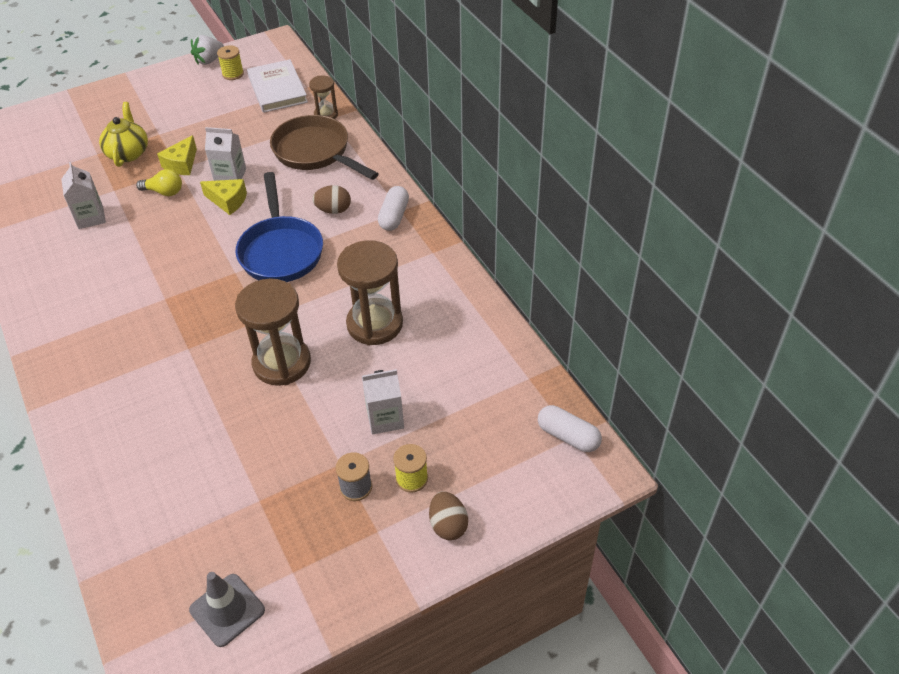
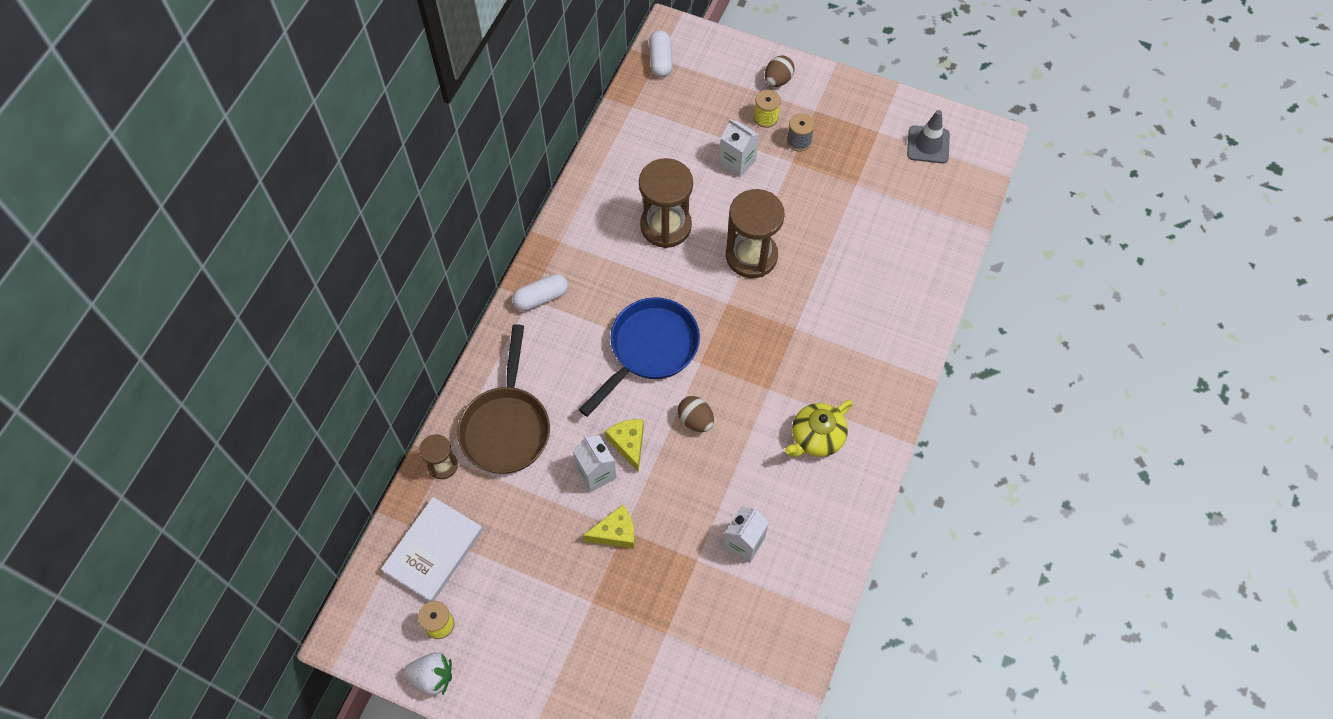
camera: 130 degrees left, 15 degrees up
(128, 153) = (641, 601): yellow teapot -> yellow teapot (816, 438)
(164, 192) = (662, 511): yellow light bulb -> none
(333, 210) = (570, 349): brown egg -> brown egg (695, 420)

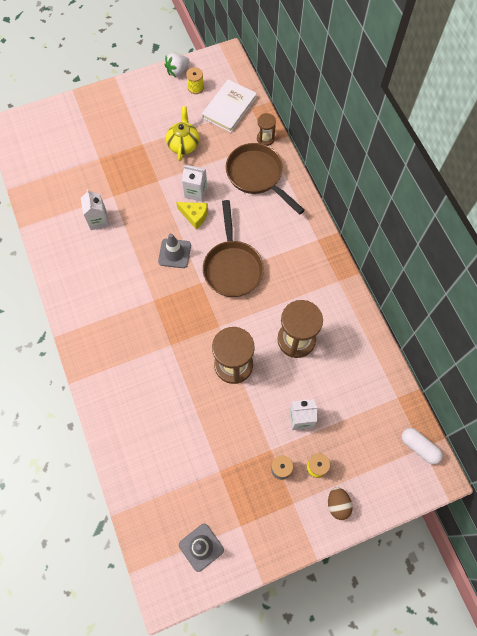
camera: 135 degrees right, 5 degrees up
(434, 551) = (229, 108): white book -> white book turned 45 degrees clockwise
(541, 298) = (312, 244): white capsule -> none
(615, 533) = (160, 176): yellow cheese -> none
(649, 349) = (232, 267): blue pan -> brown pan
(695, 420) = (174, 253): brown egg -> grey traffic cone
(816, 438) = (107, 296): yellow teapot -> yellow teapot (183, 144)

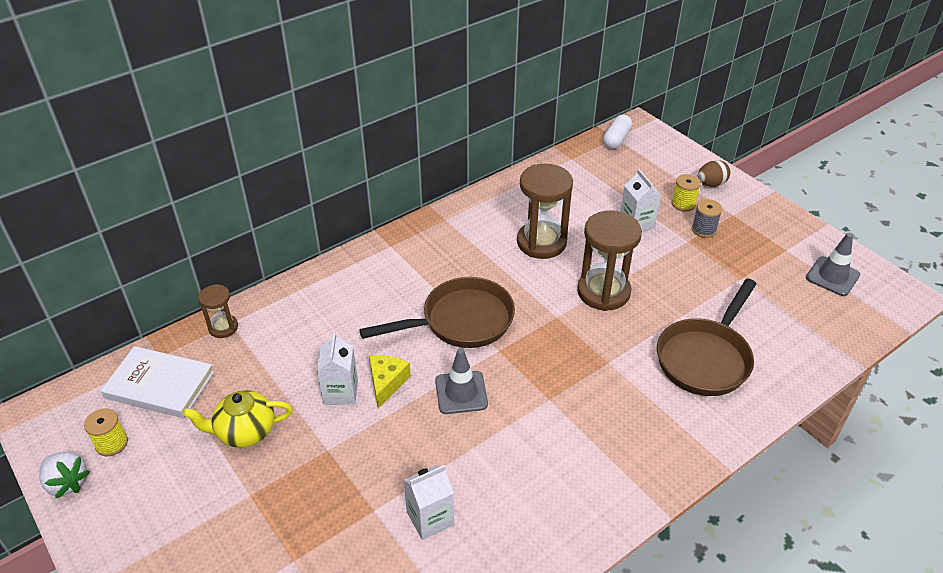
camera: 105 degrees left, 25 degrees down
(257, 176) = (296, 323): brown pan -> brown pan (705, 358)

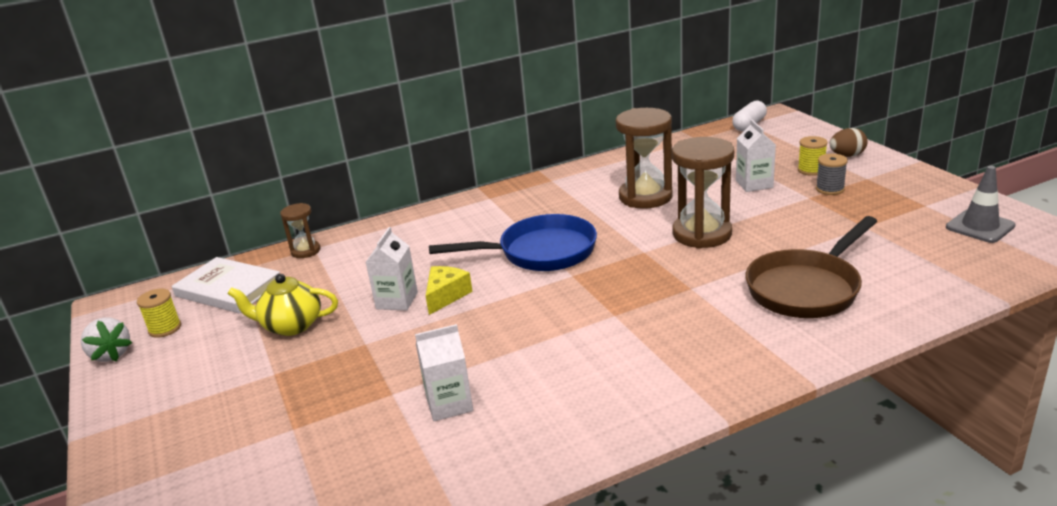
camera: 15 degrees right, 15 degrees down
(461, 321) = (540, 252): brown pan -> blue pan
(461, 392) = (520, 306): grey traffic cone -> none

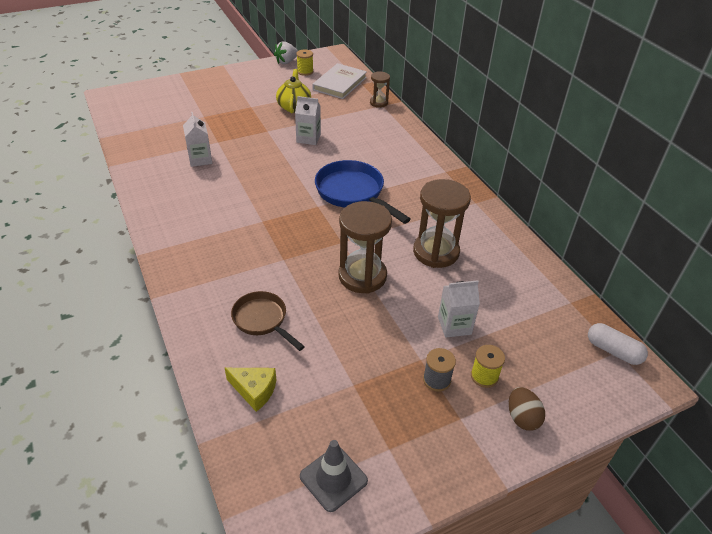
camera: 85 degrees right, 15 degrees up
(446, 296) = (308, 155): yellow cheese -> yellow cheese (254, 390)
(540, 252) = (353, 193): blue pan -> blue pan turned 150 degrees clockwise
(807, 288) = (262, 320): brown pan -> brown pan, size x0.63

